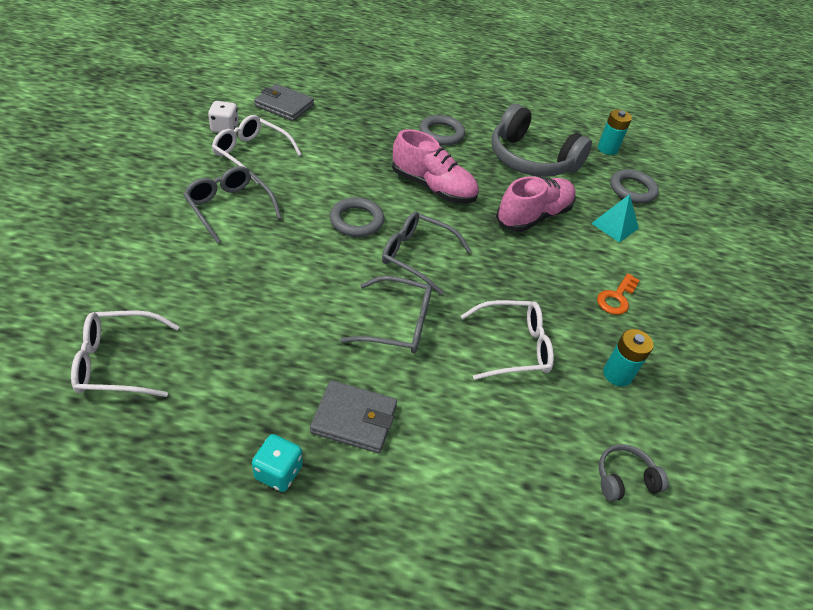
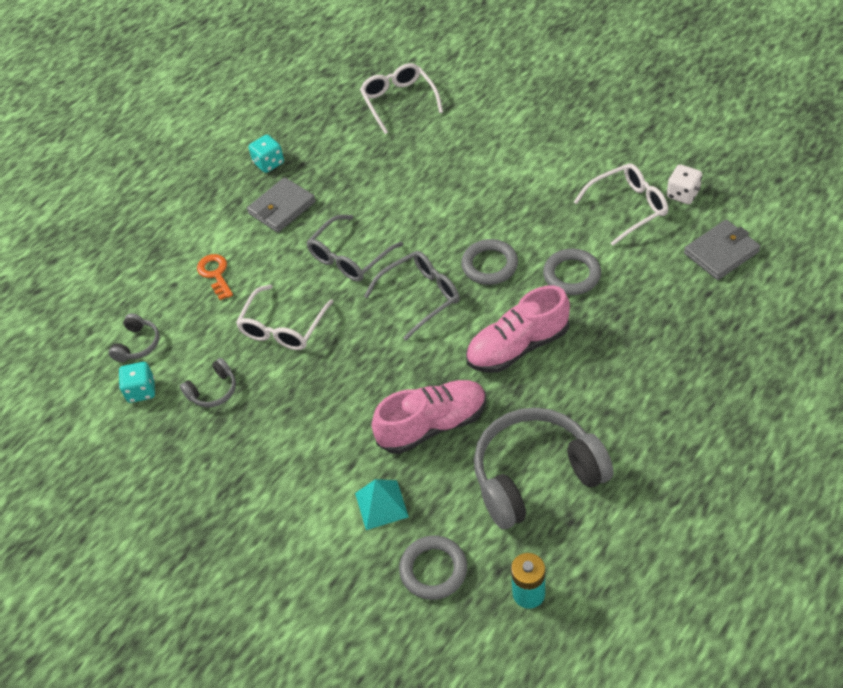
camera: 130 degrees right, 5 degrees up
(118, 362) = (399, 101): white glasses -> white glasses turned 45 degrees counterclockwise
(229, 207) = (545, 178): grey glasses -> none
(441, 133) = (621, 395): grey ring -> grey ring (572, 275)
(533, 216) = (432, 425): pink shoe -> pink shoe turned 105 degrees counterclockwise
(616, 298) = (286, 441): orange key -> orange key (215, 274)
(617, 374) = (213, 391): turquoise battery -> grey headphones
(667, 441) = (141, 391): none -> turquoise dice

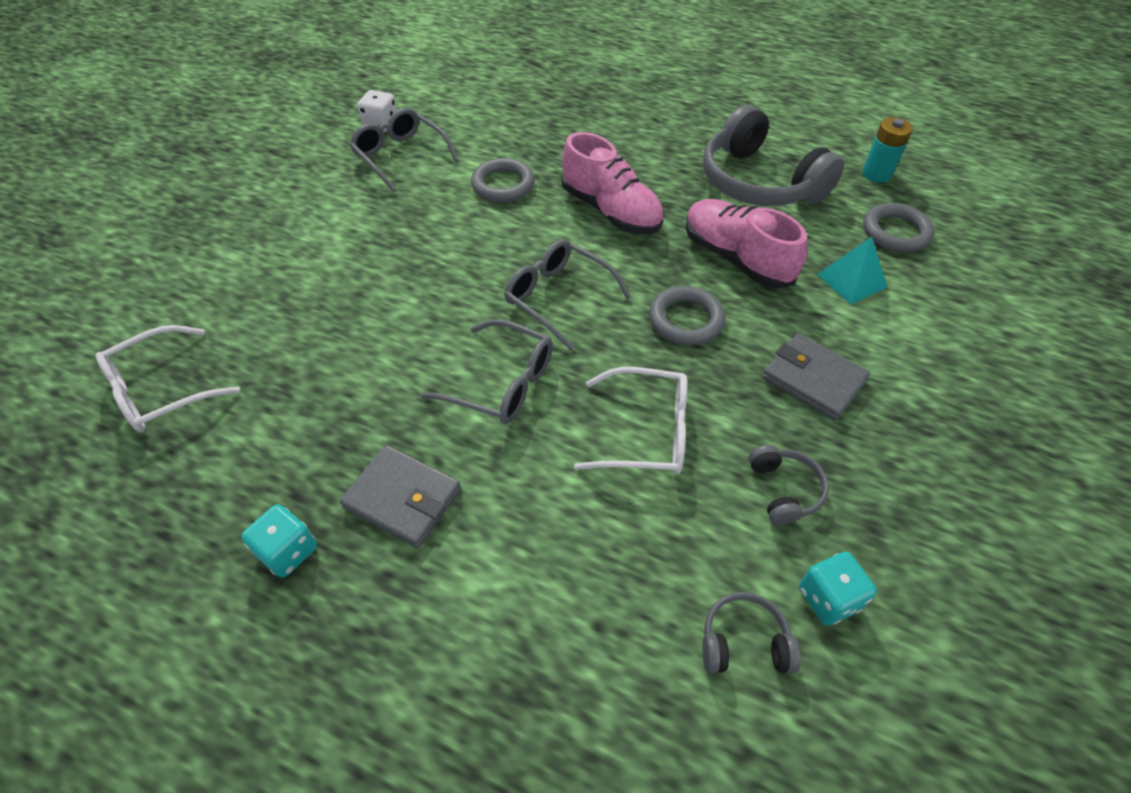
camera: 110 degrees left, 0 degrees up
(213, 391) = (784, 490): grey headphones -> grey headphones turned 45 degrees clockwise
(215, 274) = (563, 560): orange key -> none
(489, 265) = (497, 246): grey ring -> grey ring (686, 320)
(628, 207) = (400, 156): white glasses -> grey glasses
(721, 252) = (460, 100): grey wallet -> grey wallet (813, 379)

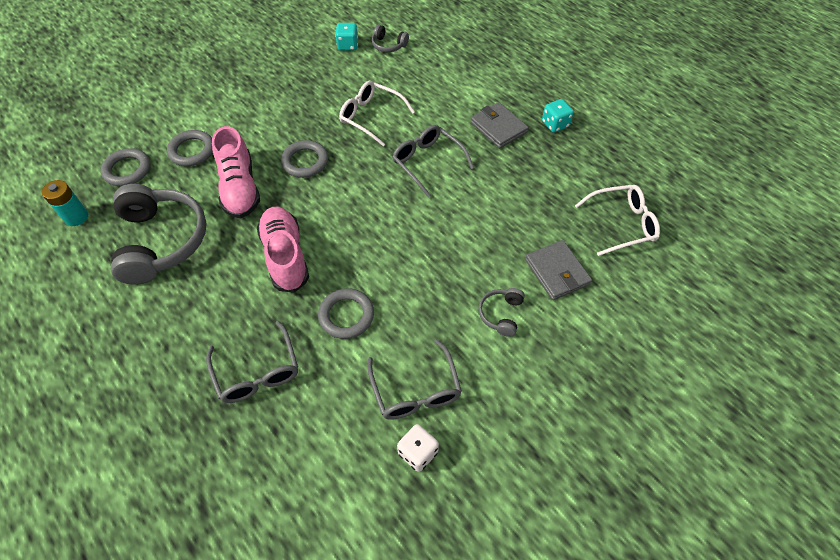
camera: 155 degrees left, 5 degrees up
(558, 298) = (367, 201): grey glasses -> grey glasses (257, 372)
(784, 490) = (331, 78): grey headphones -> grey headphones (501, 314)
(813, 379) = (272, 111): grey wallet -> grey wallet (557, 272)
(851, 280) = (192, 151): turquoise pyramid -> grey ring

